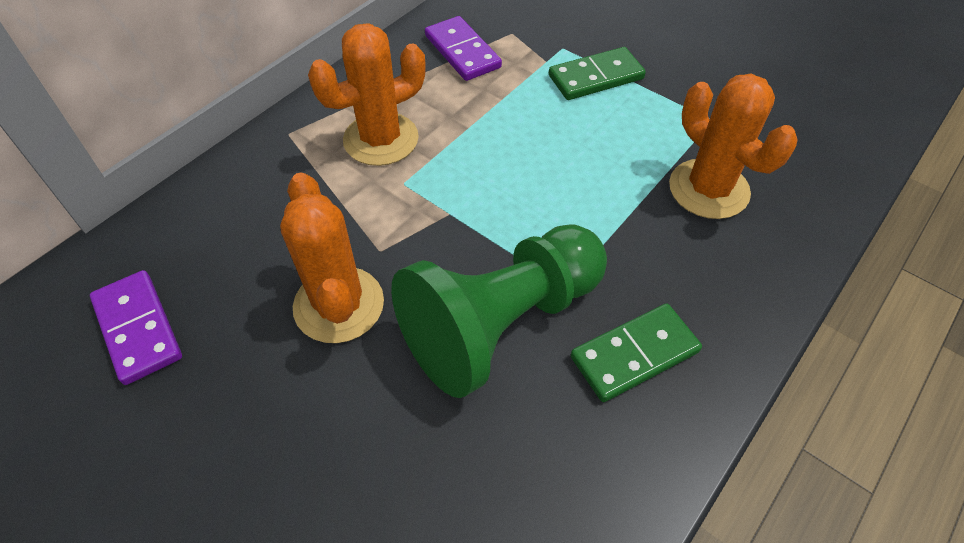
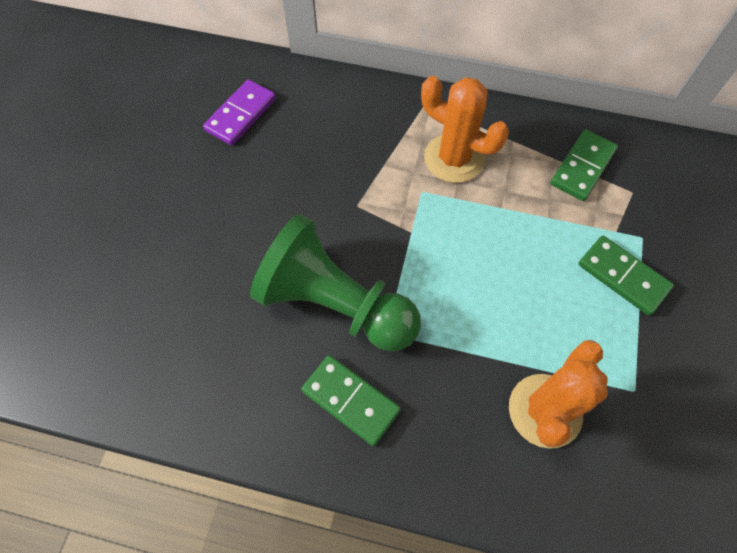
camera: 65 degrees right, 10 degrees up
(339, 305) = (304, 203): orange cactus -> none
(462, 52) = (582, 167): purple domino -> green domino

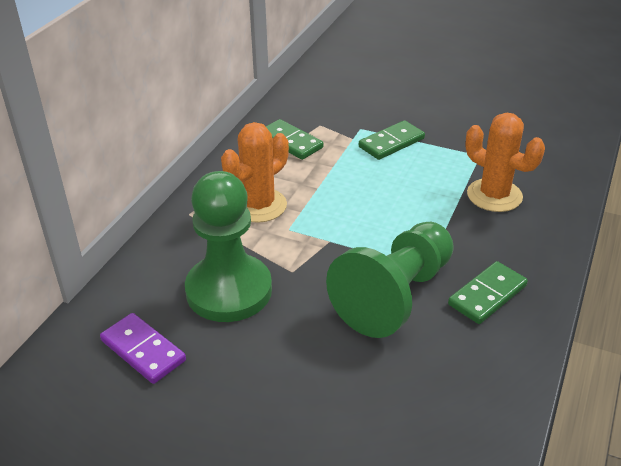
camera: 80 degrees left, 25 degrees down
(321, 159) = (229, 290): none -> green pawn

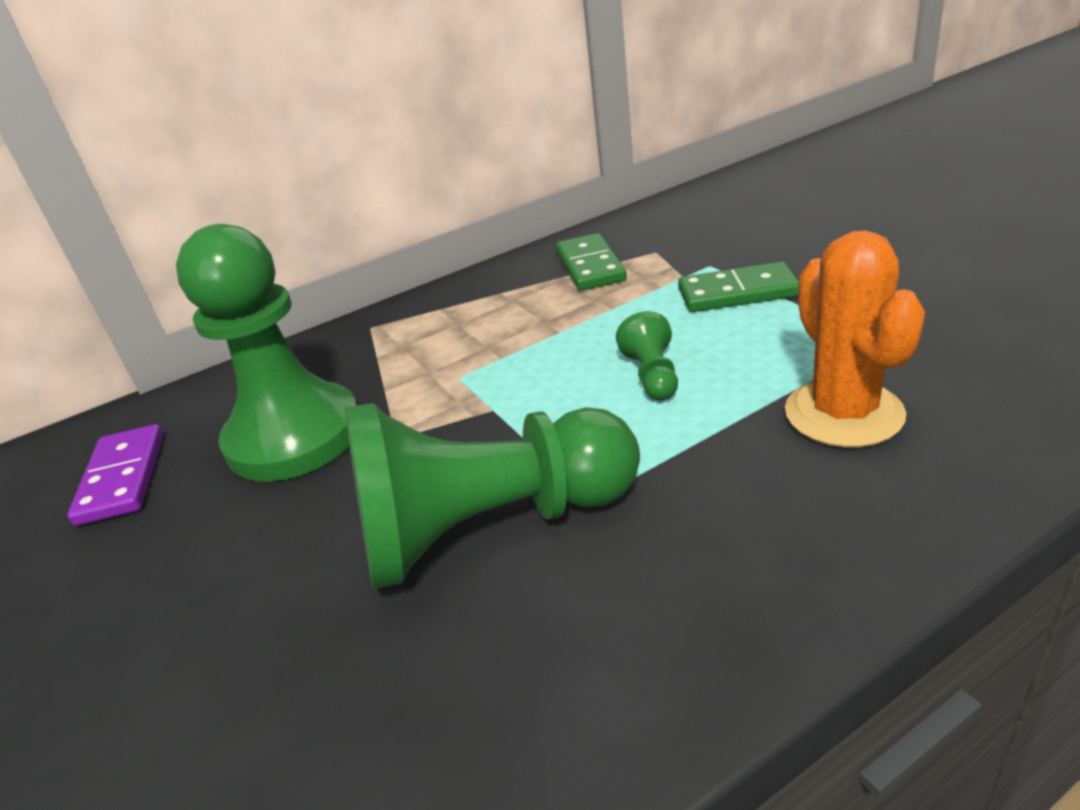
camera: 40 degrees right, 5 degrees down
(259, 205) = (458, 337): orange cactus -> none
(394, 200) = (652, 376): none -> green pawn
(487, 295) = (647, 591): green domino -> none

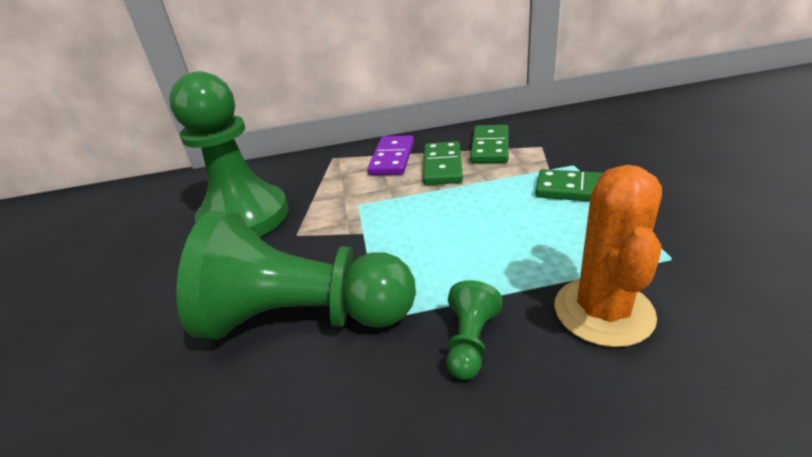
camera: 20 degrees right, 0 degrees up
(122, 478) = (148, 217): purple domino -> purple domino (392, 158)
(542, 303) = (442, 166): none -> green domino
(652, 376) = (479, 238): green pawn -> green pawn (470, 342)

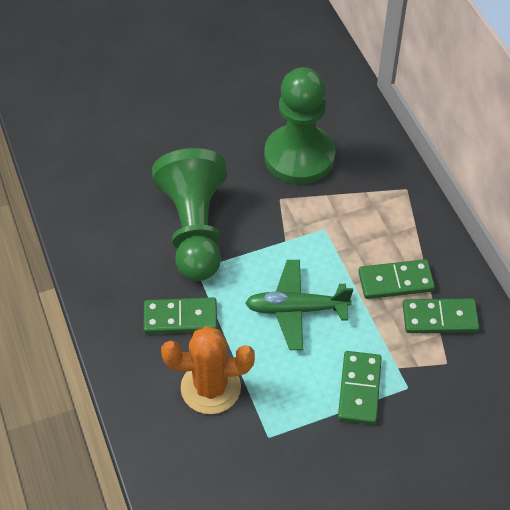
camera: 75 degrees right, 20 degrees up
(392, 158) = (408, 238): purple domino -> none
(469, 228) = (296, 309): none -> green plane
(470, 342) = (180, 318): green pawn -> green domino

